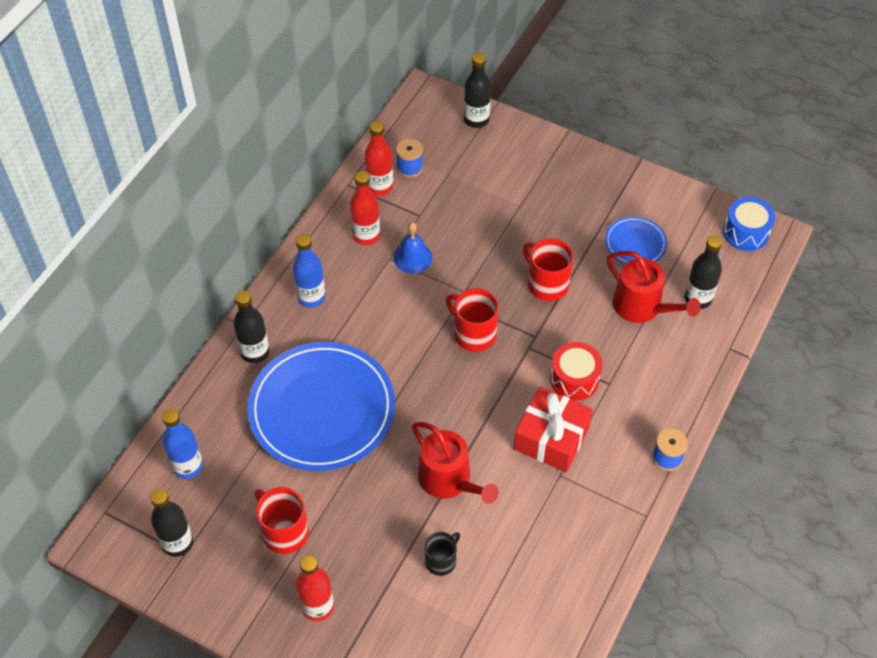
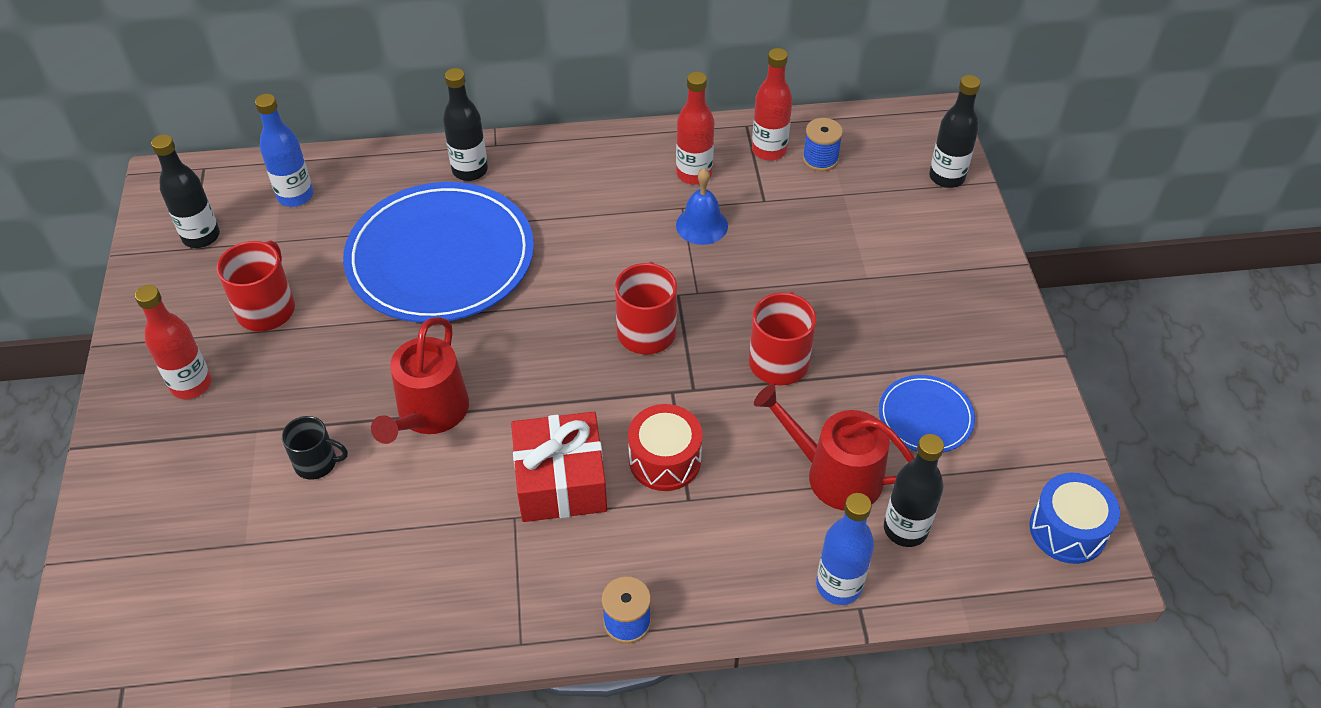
camera: 55 degrees right, 5 degrees down
(311, 297) = (575, 175): blue bottle -> blue bottle (839, 585)
(642, 307) = (835, 474): red watering can -> red watering can turned 105 degrees clockwise

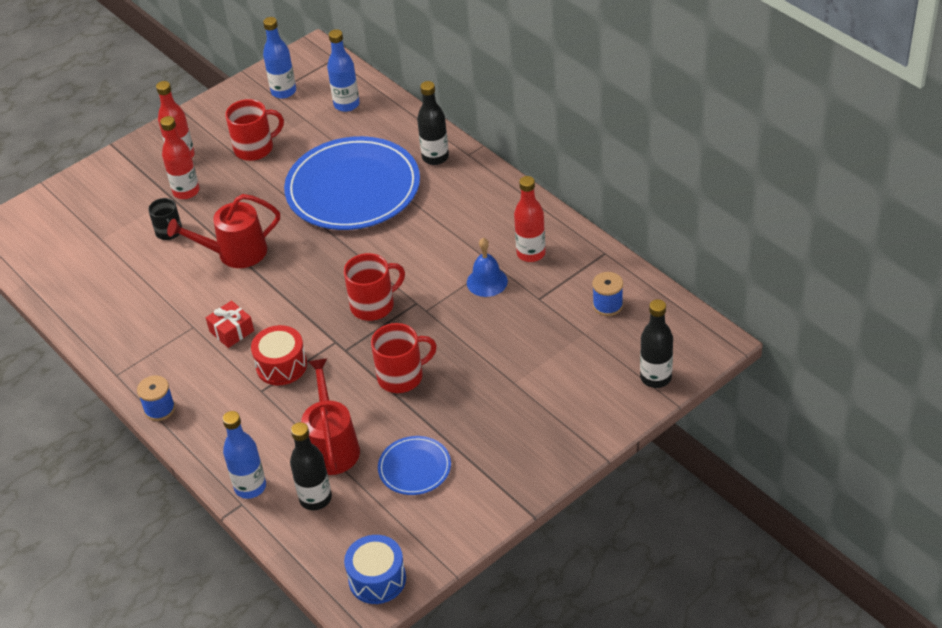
camera: 60 degrees right, 5 degrees down
(201, 236) = (283, 91): black bottle -> blue bottle
(560, 481) = (231, 331): red gift -> red gift, size x0.57
(769, 150) = (590, 276): red bottle -> red bottle (186, 191)

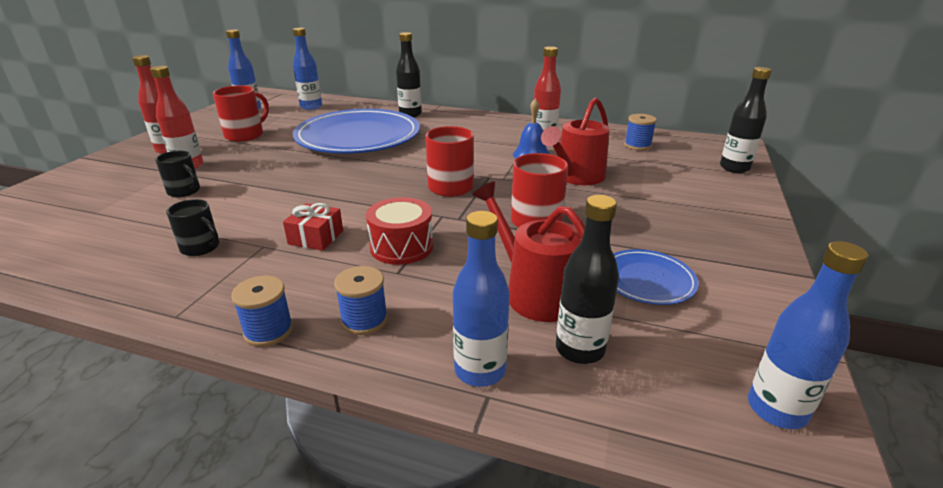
camera: 35 degrees left, 15 degrees down
(154, 312) = (201, 247): none -> black mug
(215, 423) = (364, 320): none -> blue spool
(236, 253) = (274, 188): red watering can -> red watering can (576, 177)
(377, 579) = (776, 409): blue drum -> blue bottle

